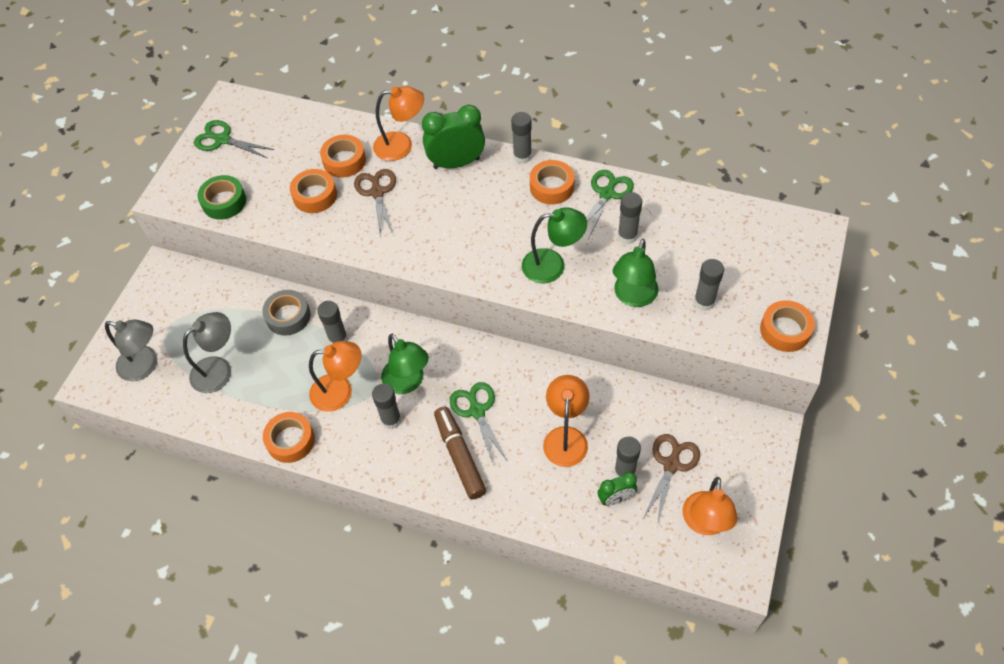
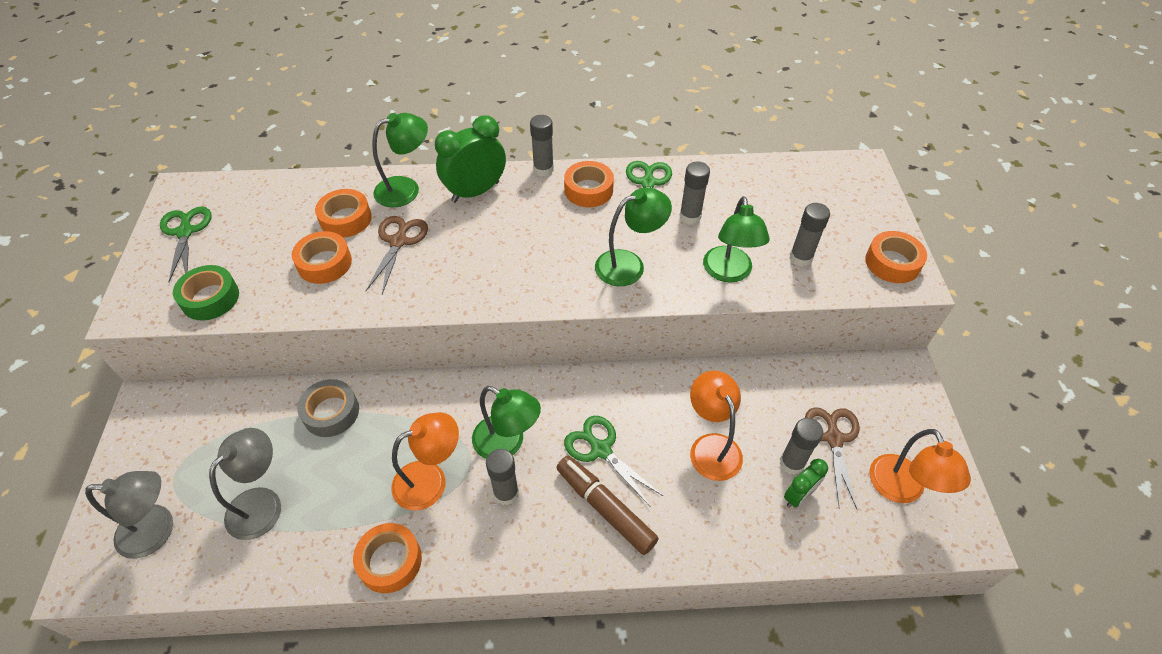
camera: 25 degrees left, 5 degrees down
(222, 140) = (185, 232): green scissors -> green scissors turned 75 degrees clockwise
(338, 339) = (403, 420): grey glue stick -> none
(377, 192) = (398, 242): brown scissors -> brown scissors turned 45 degrees clockwise
(401, 145) = (406, 189): orange lamp -> green lamp

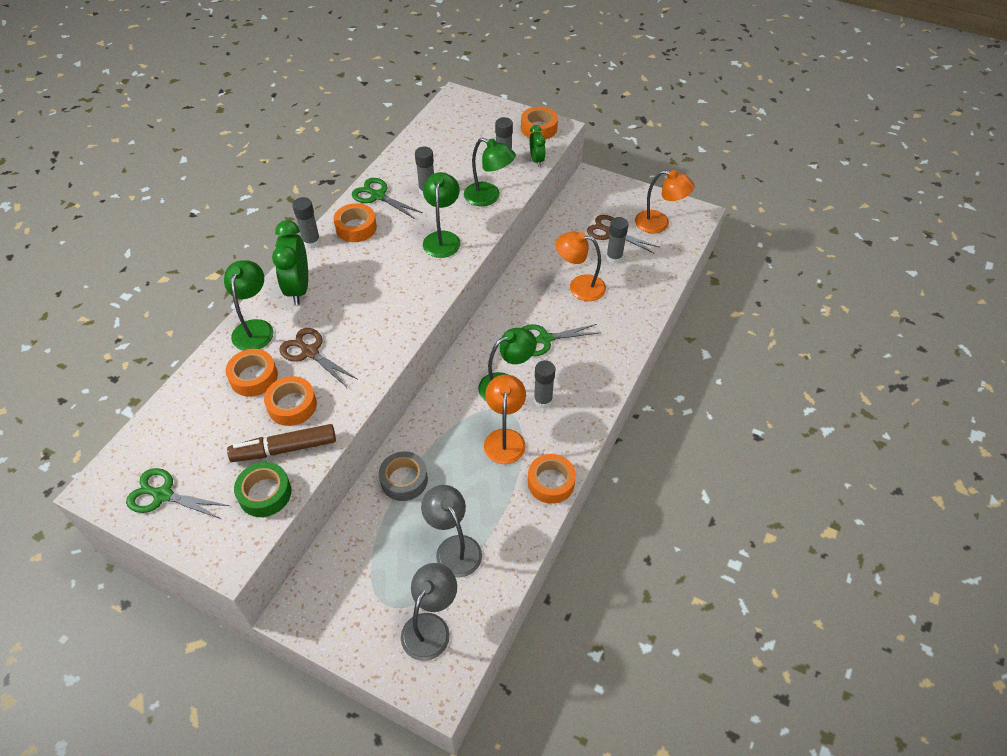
camera: 60 degrees left, 0 degrees up
(605, 508) = (586, 355): brown marker -> brown marker (285, 449)
(798, 496) = (635, 266): green clock -> green clock (536, 160)

